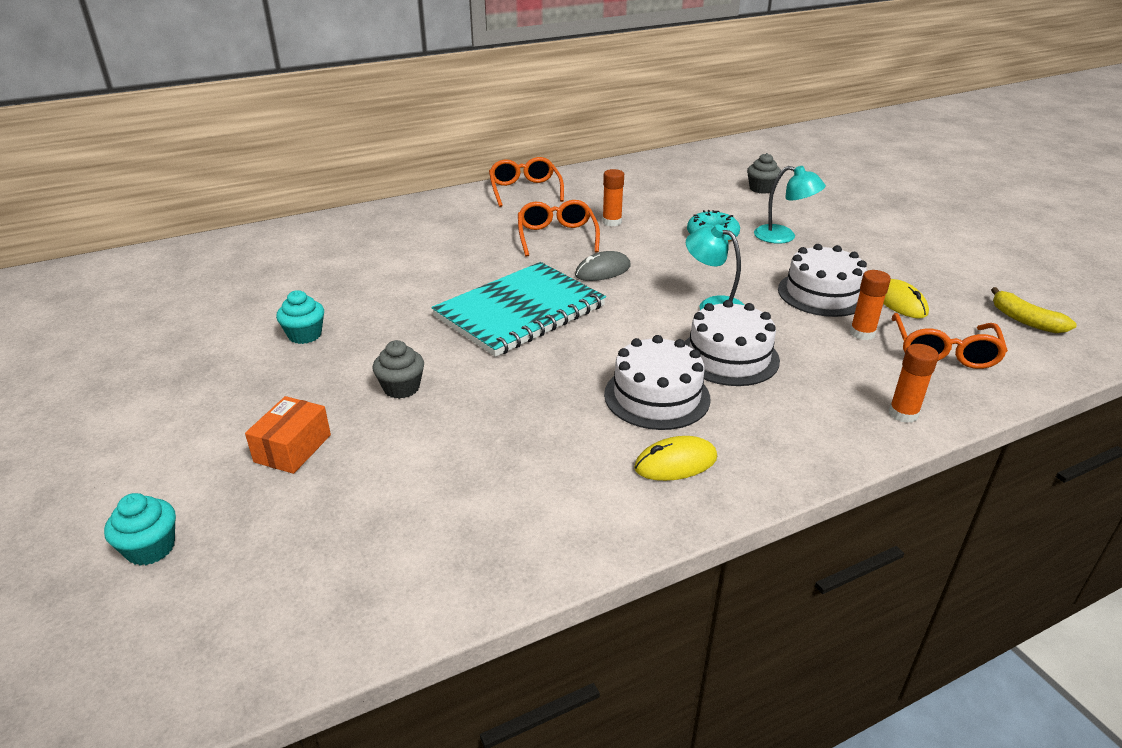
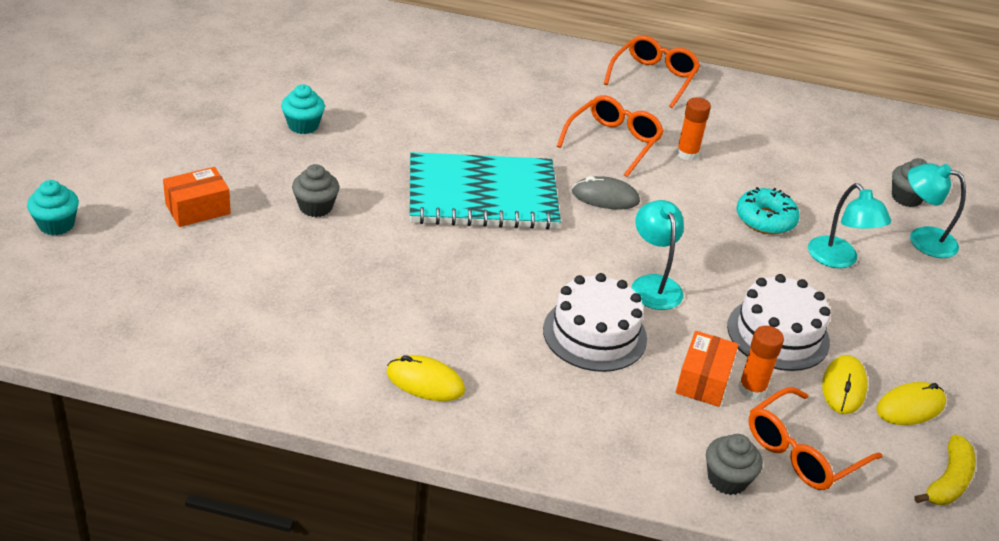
camera: 35 degrees right, 5 degrees up
(657, 396) = (486, 327): white cake -> none
(803, 205) = (922, 239): none -> turquoise lamp
(831, 345) = (703, 380): none -> orange box
(903, 414) = (666, 469): orange glue stick -> none
(940, 395) = (727, 479): none -> grey cupcake
(944, 293) = (910, 407): none -> yellow mouse
(1025, 320) = (948, 481): yellow banana -> yellow banana turned 150 degrees counterclockwise

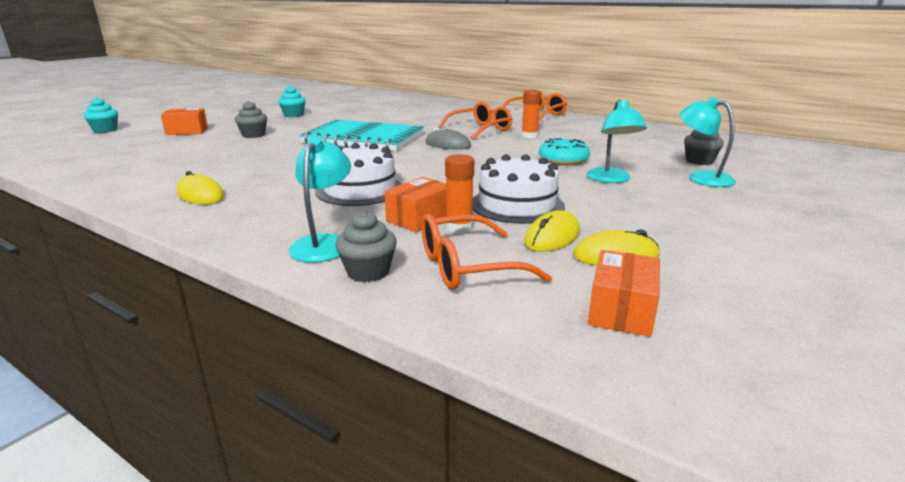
camera: 25 degrees right, 15 degrees down
(653, 284) = (437, 176): turquoise lamp -> turquoise lamp (324, 243)
(948, 481) = (621, 310): yellow banana -> orange box

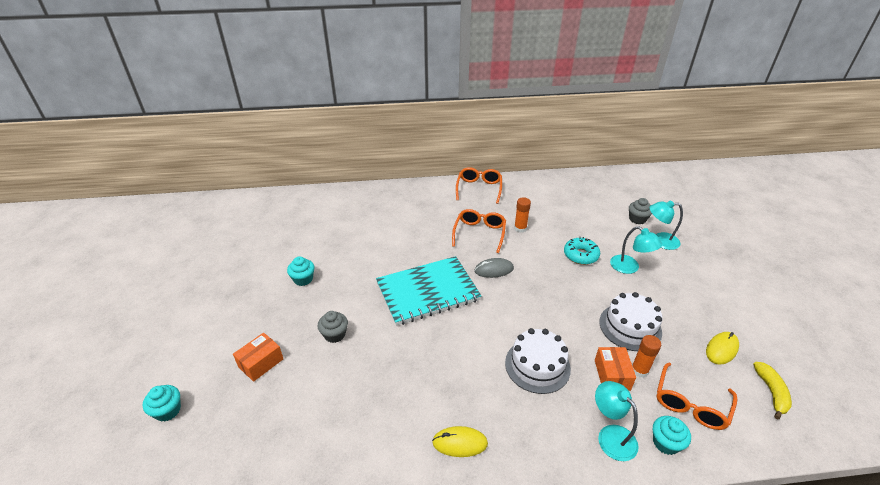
camera: 40 degrees left, 15 degrees up
(368, 272) = (665, 443): grey cupcake -> turquoise cupcake
(552, 237) = (682, 349): yellow mouse -> none
(621, 310) = (771, 392): orange box -> yellow banana

